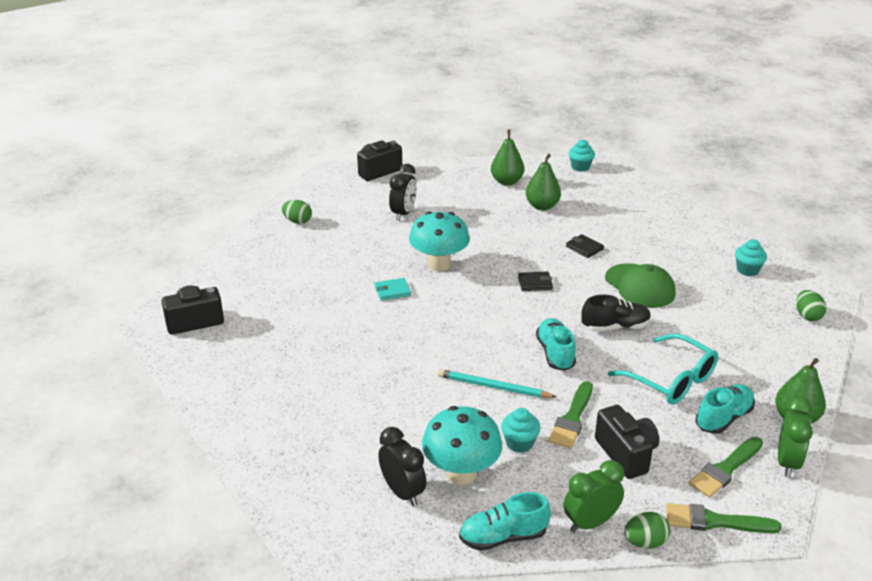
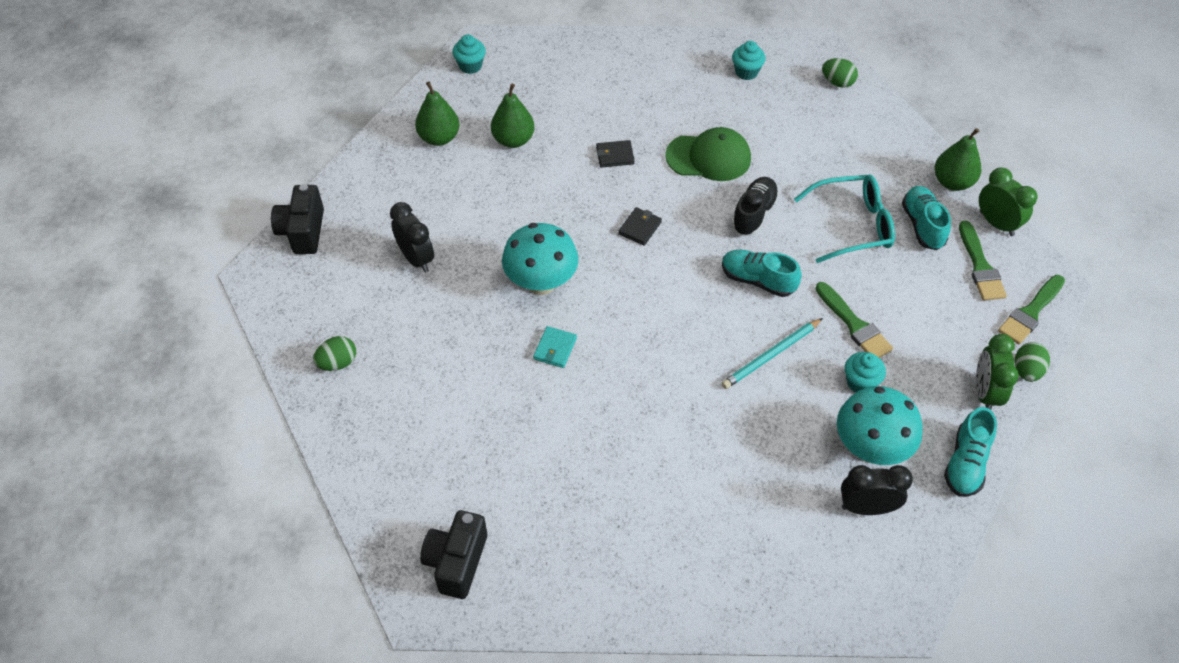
camera: 55 degrees left, 20 degrees up
(626, 454) = (922, 317): black camera -> none

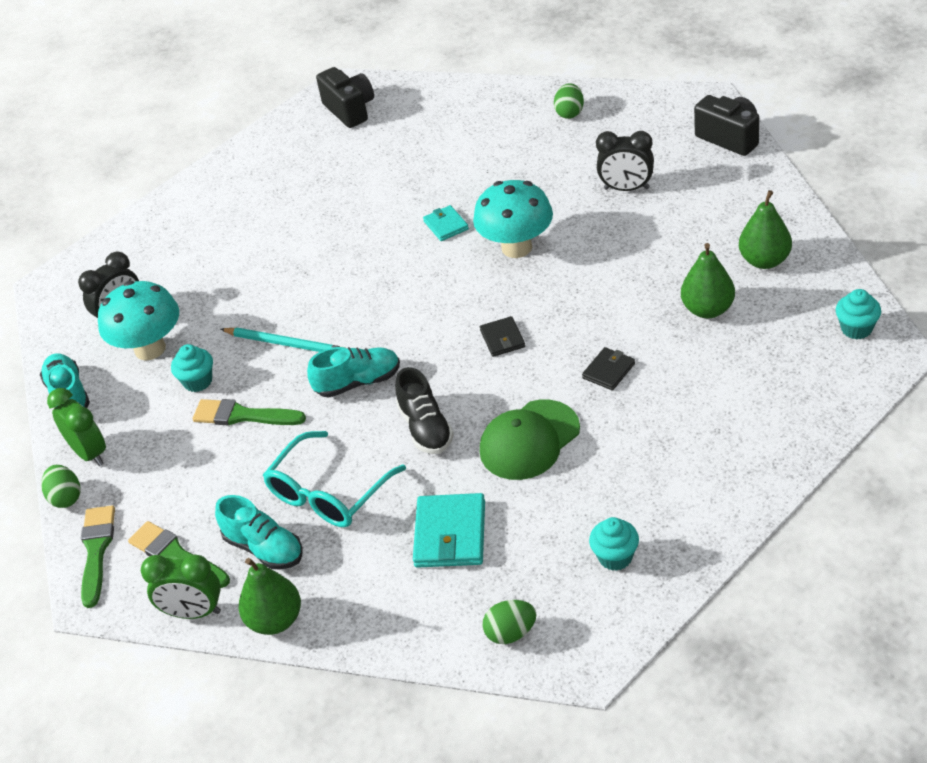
camera: 140 degrees right, 10 degrees down
(771, 355) = (286, 344): turquoise pencil -> turquoise pencil turned 105 degrees clockwise
(811, 147) = (450, 534): none -> turquoise wallet

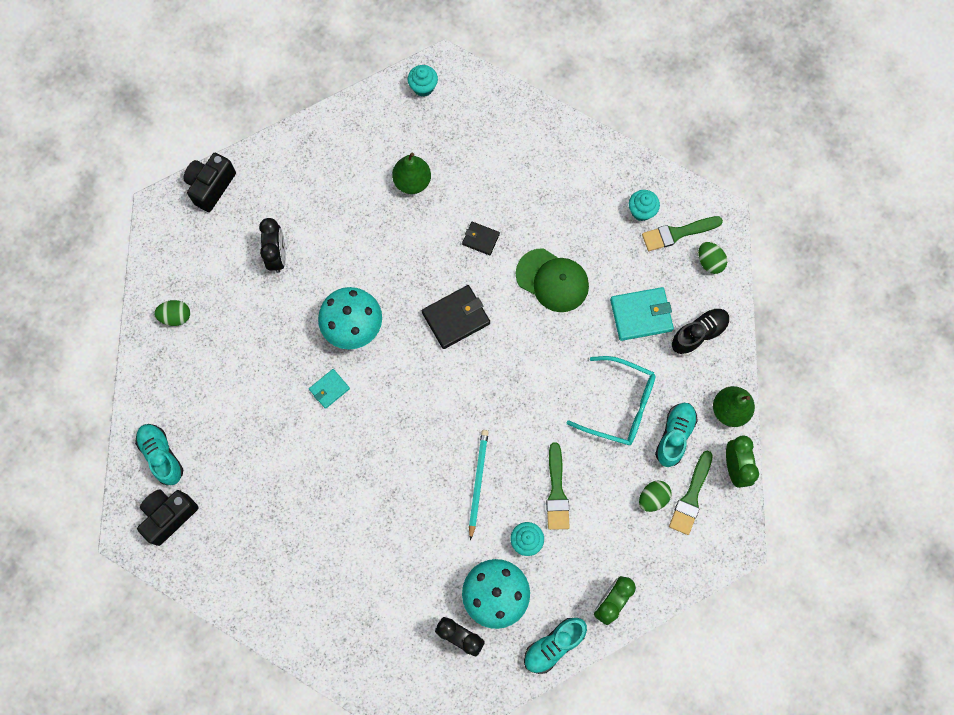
camera: 110 degrees left, 30 degrees up
(66, 497) = (655, 602): green egg -> green egg (652, 498)
(96, 550) = (698, 557): green brush -> green brush (677, 233)
(358, 382) = (512, 414): turquoise shoe -> turquoise shoe (162, 456)
(425, 428) = (550, 353): black shoe -> black shoe (698, 334)
(502, 339) = (456, 318): black wallet -> black wallet, size x1.74
(764, 260) = (357, 149): green pear -> none

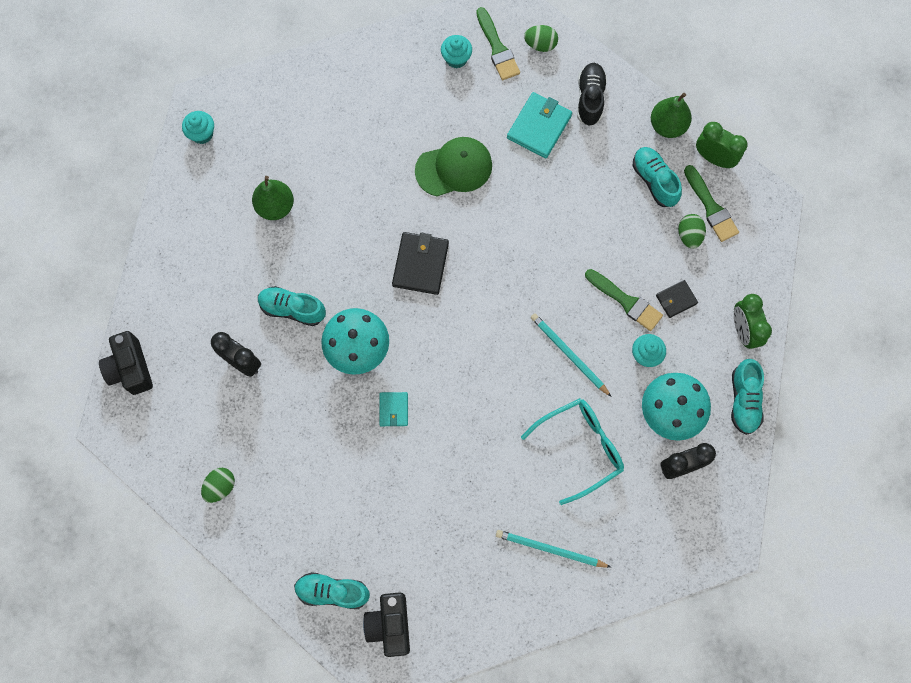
camera: 50 degrees left, 0 degrees up
(315, 588) = (550, 549): none -> turquoise pencil
(345, 257) = (292, 309): none -> turquoise shoe
(480, 239) = (372, 193): black wallet -> black wallet (676, 299)
(619, 405) = (596, 201): turquoise glasses -> turquoise glasses (579, 448)
(677, 233) = (497, 48): green brush -> green brush turned 45 degrees counterclockwise

